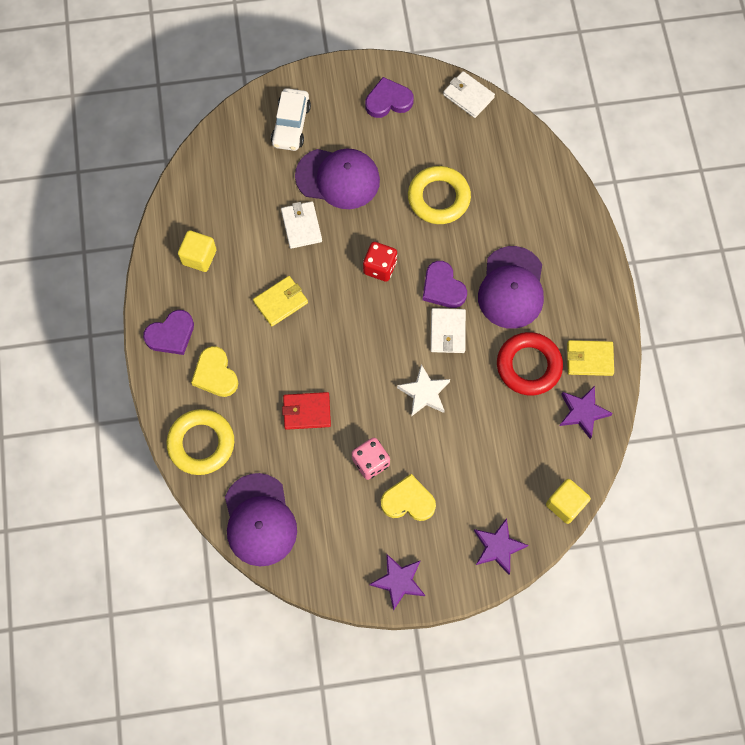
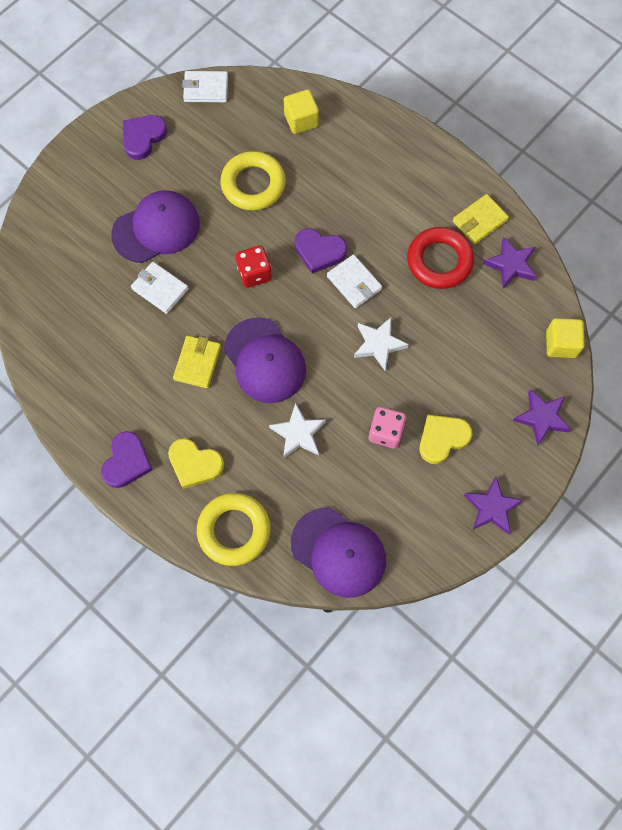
camera: 40 degrees left, 0 degrees up
(199, 257) = (94, 379): yellow cube -> yellow cube (301, 120)
(291, 125) = (78, 214): white car -> none
(307, 411) = (298, 434): red wallet -> white star
(511, 288) = (373, 211): purple cap -> purple cap (265, 360)

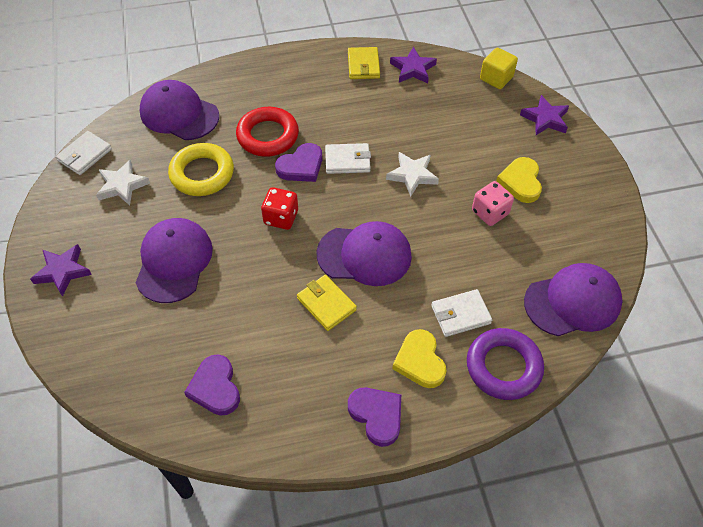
camera: 55 degrees left, 15 degrees down
(143, 138) = (80, 222): purple heart -> purple heart (215, 387)
(160, 289) = (232, 292): white wallet -> white wallet (460, 314)
(195, 464) = (420, 361): yellow heart -> yellow heart turned 105 degrees clockwise
(234, 530) = (503, 367): yellow ring -> purple ring
(298, 434) = (448, 269): white star -> white star (122, 185)
(301, 120) = (179, 114): yellow cube -> purple cap
(439, 261) = (375, 103): red ring -> red ring (268, 136)
(492, 508) = (597, 185): purple star -> purple star (62, 271)

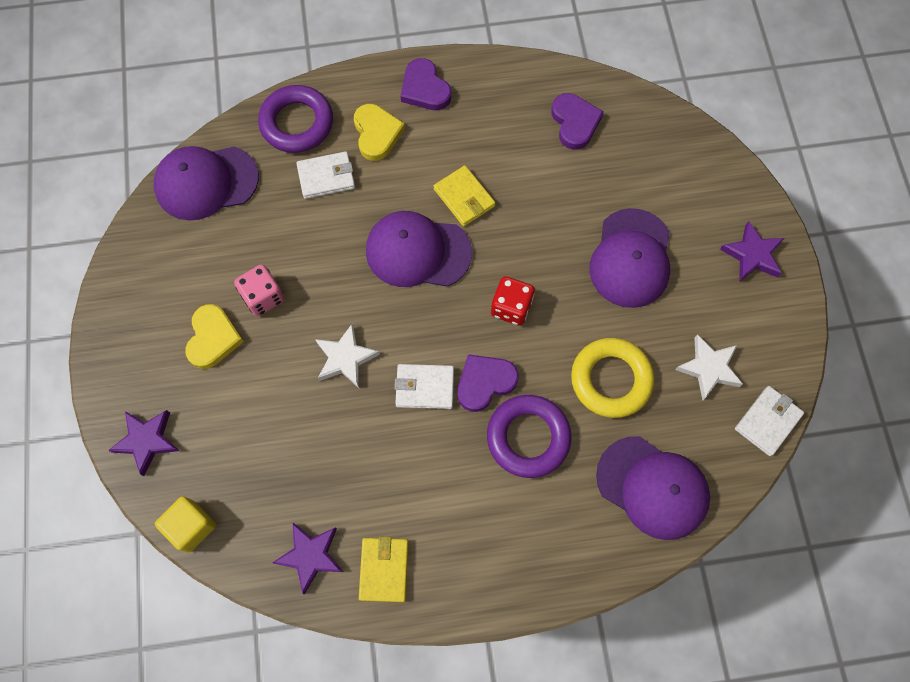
camera: 175 degrees left, 15 degrees up
(268, 136) = (528, 437): red ring -> purple ring

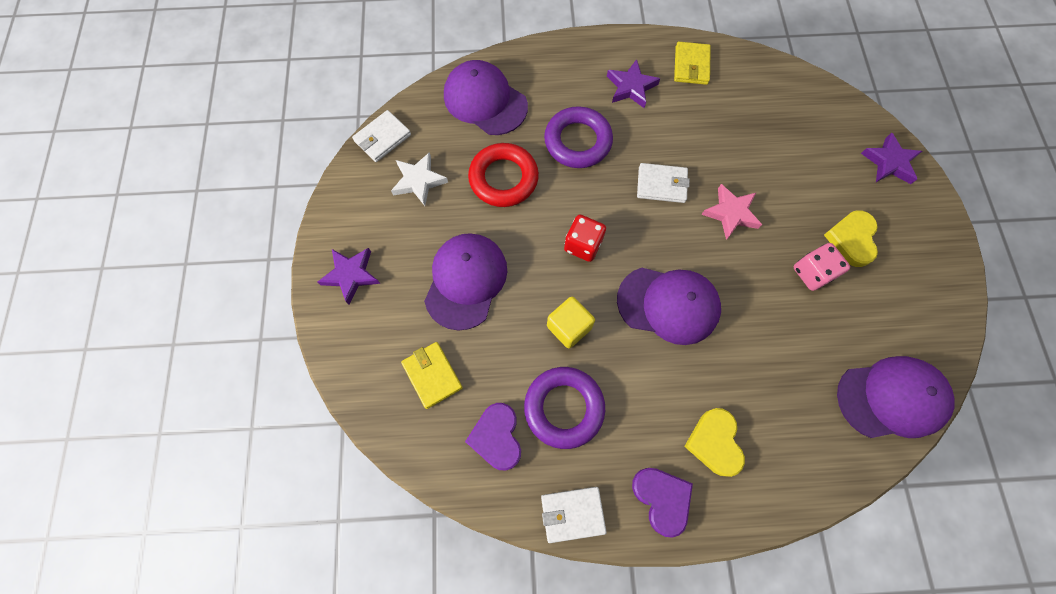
camera: 175 degrees left, 0 degrees up
(191, 526) = (839, 102): yellow cube -> yellow cube (569, 327)
(297, 123) = (805, 464): purple ring -> purple ring (564, 408)
(310, 556) = (746, 77): purple star -> purple star (631, 87)
(326, 177) = (765, 393): white wallet -> white wallet (572, 513)
(345, 358) = (731, 213): white star -> pink star
(464, 198) = (621, 357): yellow wallet -> yellow wallet (432, 375)
(485, 382) = (610, 184): purple heart -> none
(611, 380) = (503, 178): yellow ring -> red ring

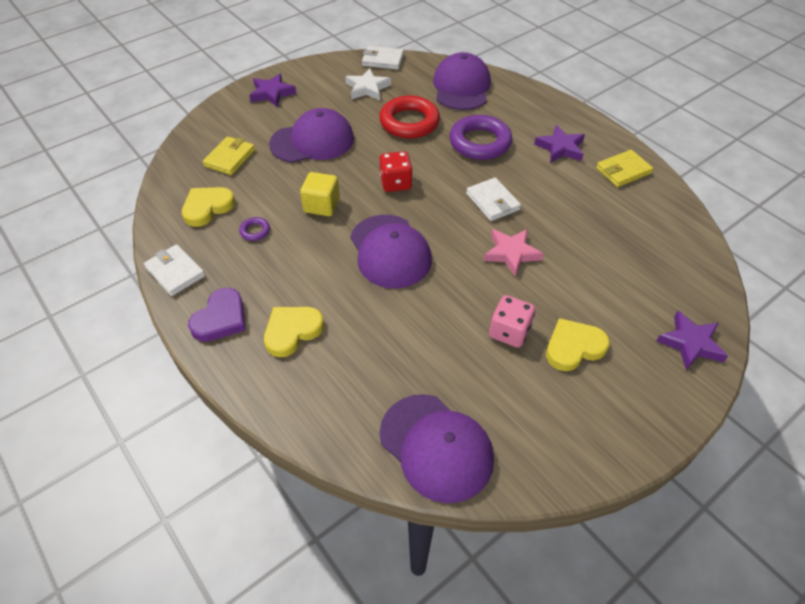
camera: 55 degrees right, 20 degrees down
(497, 437) = (207, 208): purple heart -> yellow heart
(564, 408) = (255, 231): purple ring -> purple ring, size x0.43

